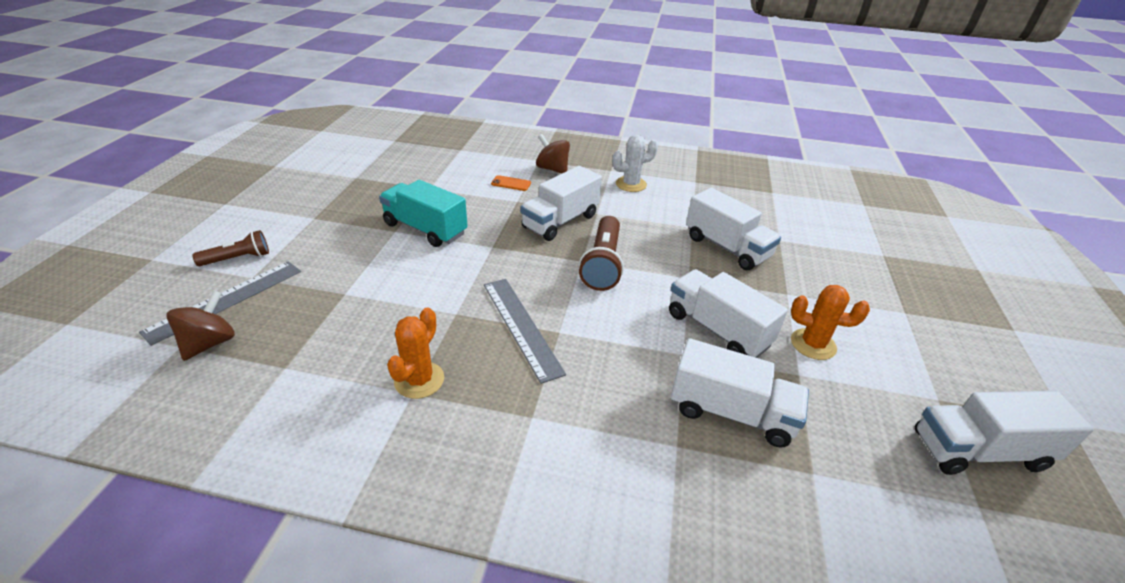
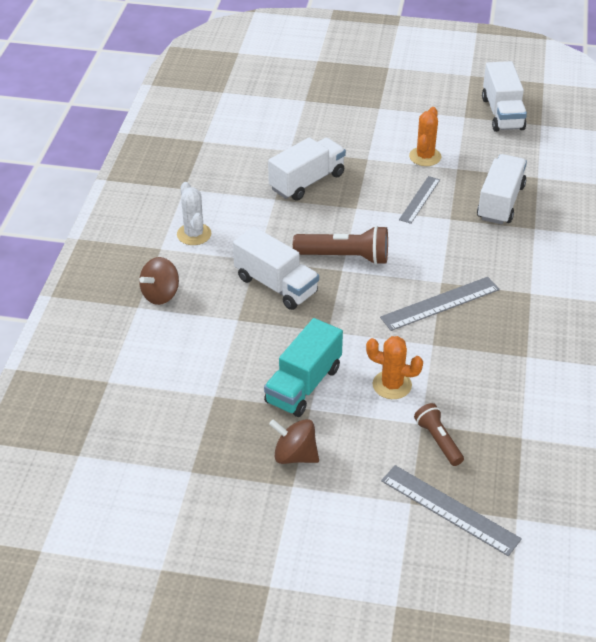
camera: 90 degrees left, 5 degrees up
(209, 343) = (508, 498): brown spinning top -> brown spinning top (295, 455)
(238, 259) = (382, 526): brown flashlight -> brown flashlight (438, 441)
(419, 380) = (513, 354): orange cactus -> orange cactus (392, 385)
(511, 183) = (198, 327): orange phone -> none
(717, 330) = (419, 199): white truck -> grey ruler

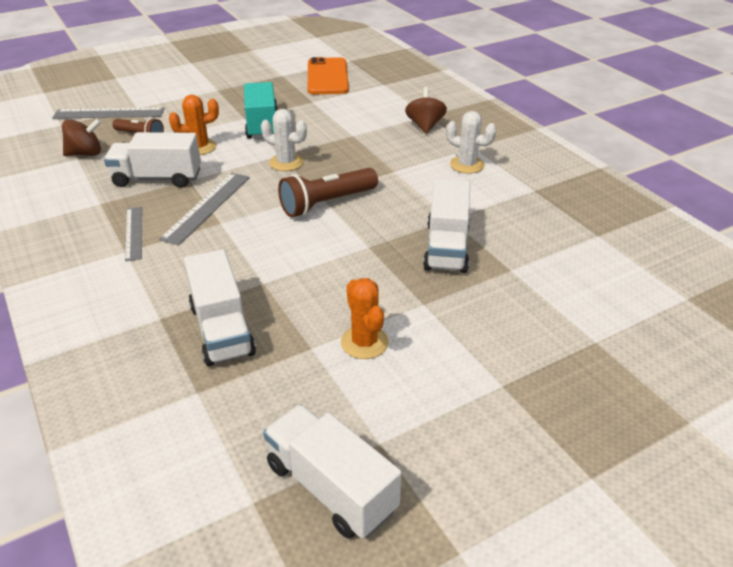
camera: 140 degrees right, 5 degrees down
(146, 434) = (327, 77): none -> orange phone
(276, 285) = (355, 163): white truck -> white truck (157, 178)
(295, 455) = (230, 99): brown spinning top -> brown spinning top (85, 154)
(332, 318) = (286, 162): none -> white cactus
(419, 199) = (316, 286): grey ruler -> grey ruler (134, 233)

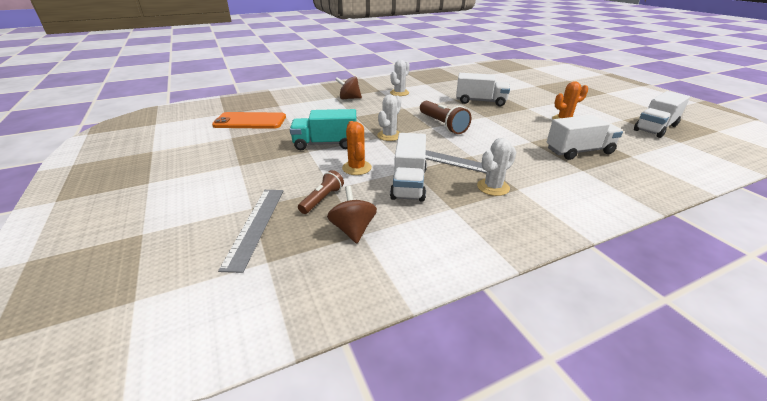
camera: 85 degrees left, 5 degrees down
(134, 233) = (493, 187): grey ruler -> white cactus

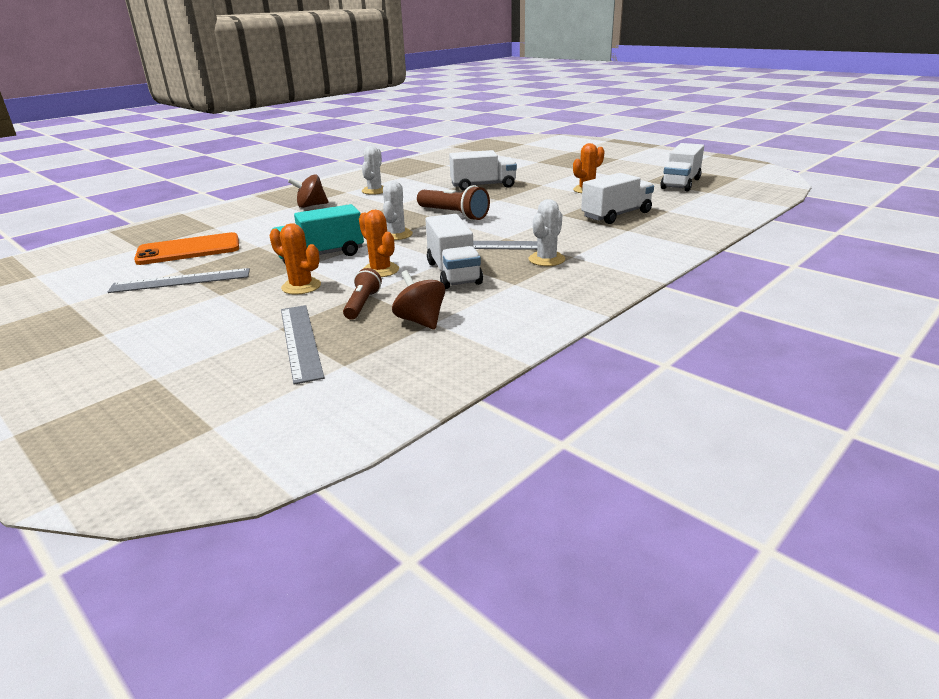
camera: 20 degrees left, 5 degrees down
(226, 147) = (181, 281): none -> grey ruler
(293, 170) = (301, 286): none -> orange cactus

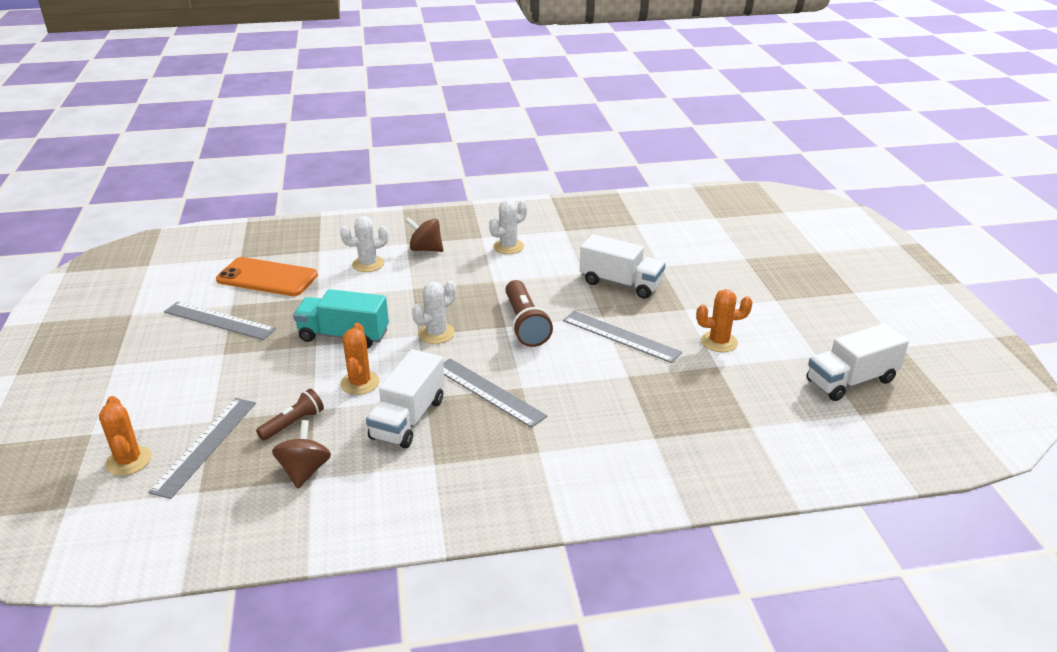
camera: 35 degrees right, 5 degrees up
(301, 286) = (282, 374): orange cactus -> orange cactus (128, 461)
(526, 203) = (620, 336): none -> grey ruler
(546, 259) = (509, 443): white cactus -> white cactus (368, 264)
(616, 215) = (681, 405): white truck -> none

